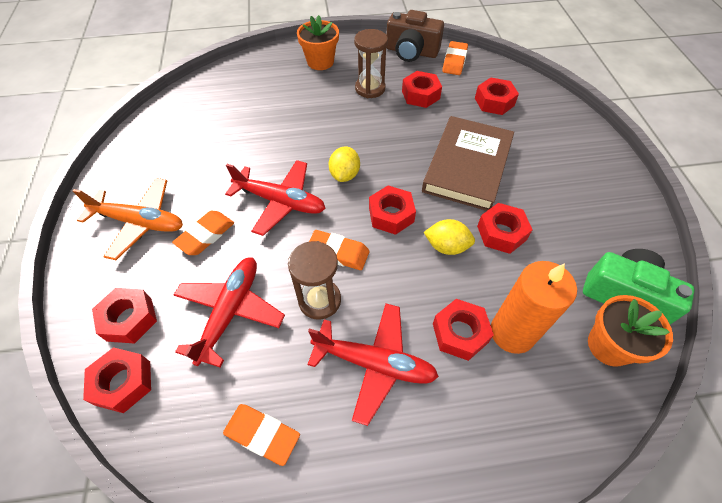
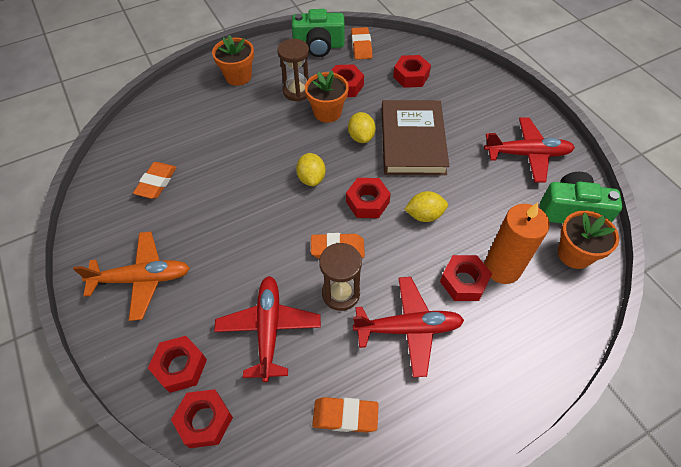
camera: 20 degrees left, 0 degrees up
(206, 235) = (212, 271): orange eraser -> orange eraser (156, 183)
(280, 202) = (266, 220): red plane -> red plane (527, 154)
(391, 115) = (327, 112): none -> orange flower pot
(411, 52) = (319, 46): brown camera -> green camera
(414, 148) = (361, 137): none -> yellow lemon
(501, 233) = (462, 190): red nut -> none

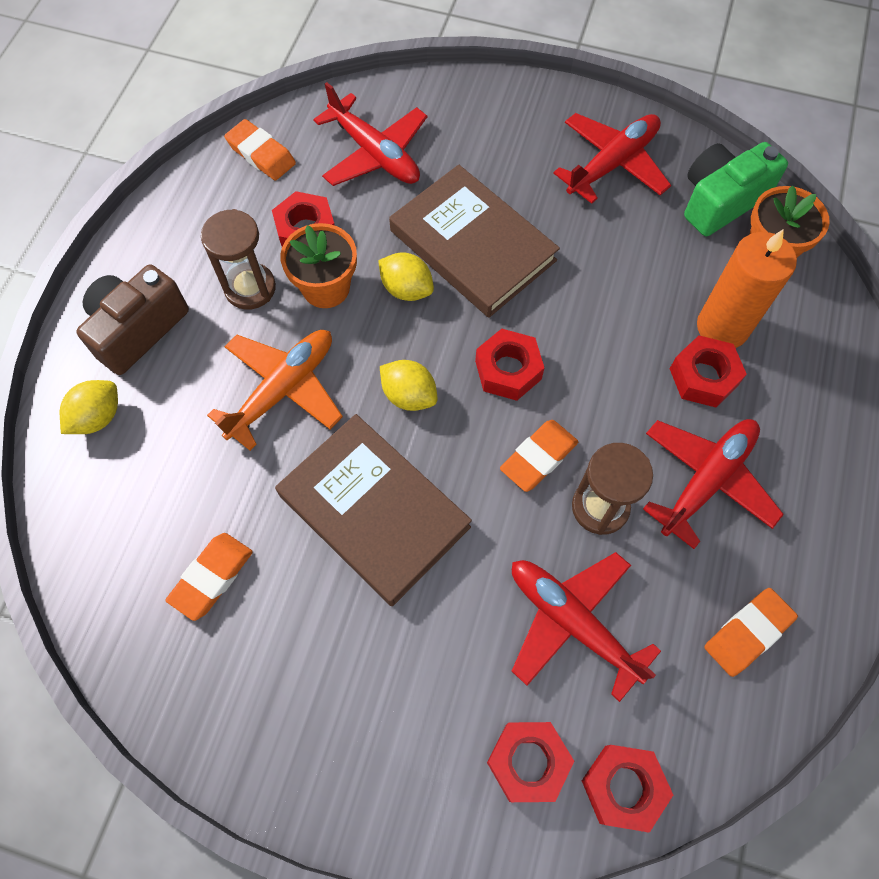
camera: 45 degrees left, 10 degrees up
(142, 279) = (354, 713): orange plane -> orange plane (283, 389)
(156, 183) = (212, 577): orange eraser -> orange eraser turned 60 degrees clockwise
(238, 76) = (138, 329): orange flower pot -> brown camera
(243, 210) = (374, 511): none -> brown book
(319, 46) = (201, 196): green camera -> none
(411, 76) = (375, 154): red nut -> red plane
(424, 215) = (585, 332): yellow lemon -> yellow lemon (98, 417)

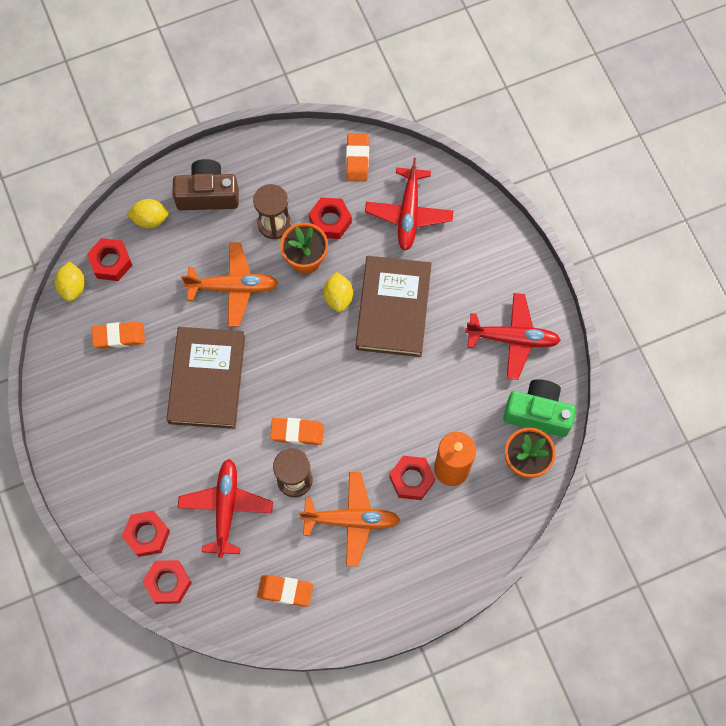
camera: 50 degrees right, 5 degrees up
(409, 395) = (279, 347): yellow lemon -> yellow lemon (72, 287)
(508, 370) = (333, 382): red nut -> red nut (111, 262)
(707, 480) = (351, 520): red plane -> orange plane

